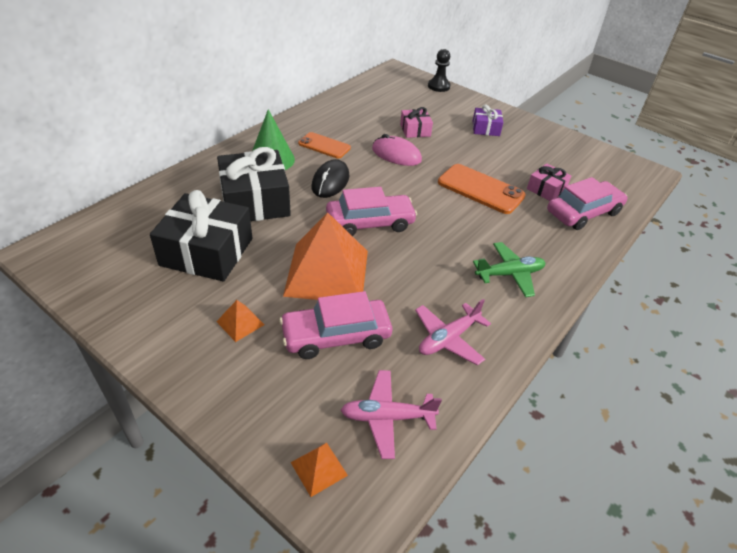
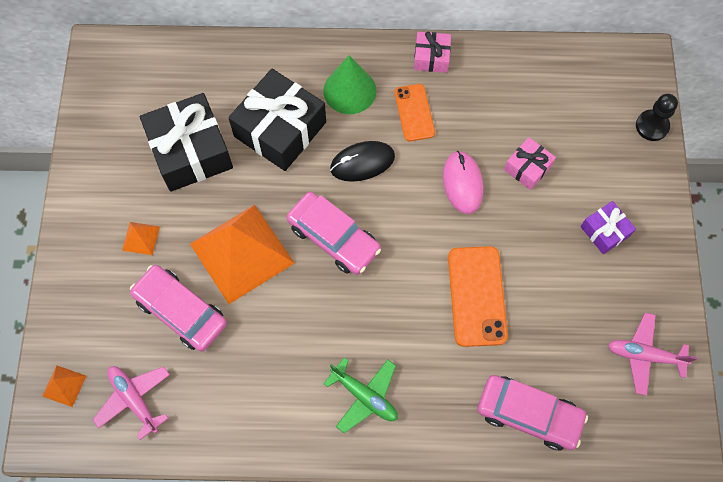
camera: 55 degrees right, 25 degrees up
(448, 338) = (243, 393): pink plane -> pink plane (644, 355)
(546, 189) = (538, 357): pink gift -> pink gift (431, 57)

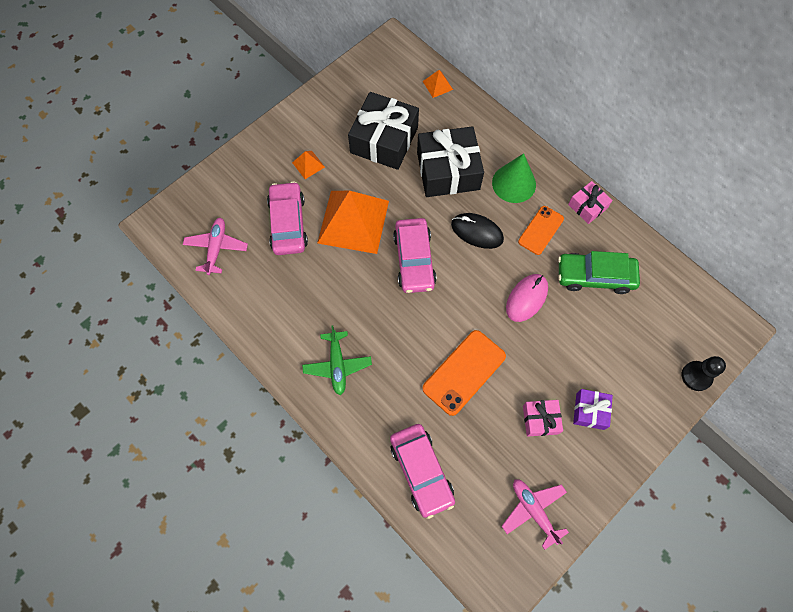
camera: 45 degrees right, 0 degrees up
(64, 385) = (190, 207): orange pyramid -> orange pyramid (437, 85)
(497, 113) = (595, 276): none -> green car
(527, 168) = (579, 326): pink gift -> pink gift (540, 419)

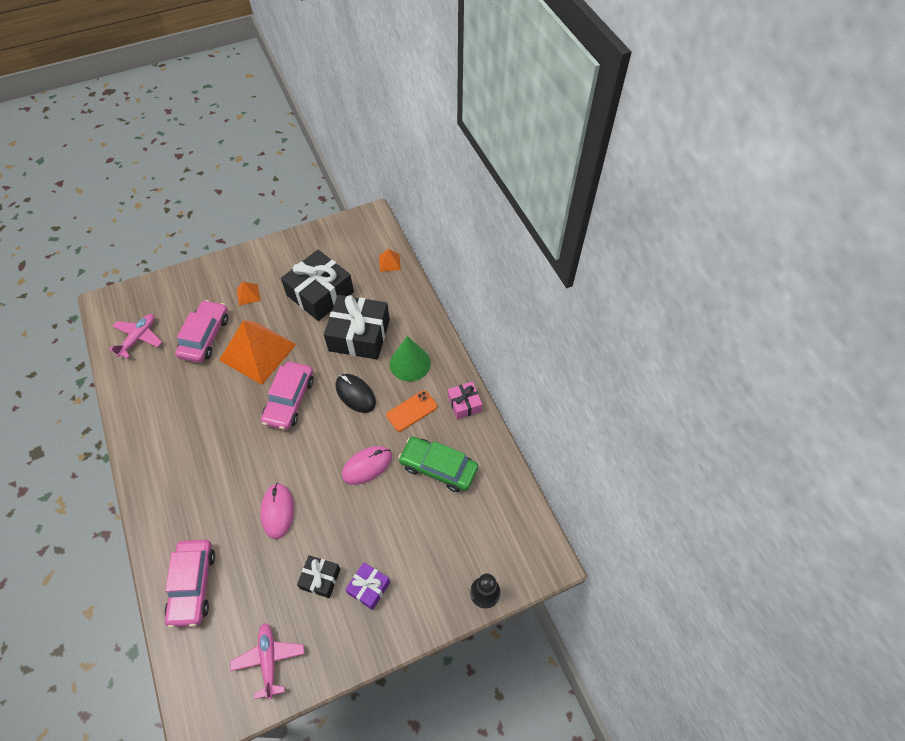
camera: 20 degrees right, 10 degrees down
(337, 365) = (176, 466): green plane -> none
(464, 372) = (277, 511): orange phone -> pink mouse
(540, 419) = (320, 578): pink gift -> black gift

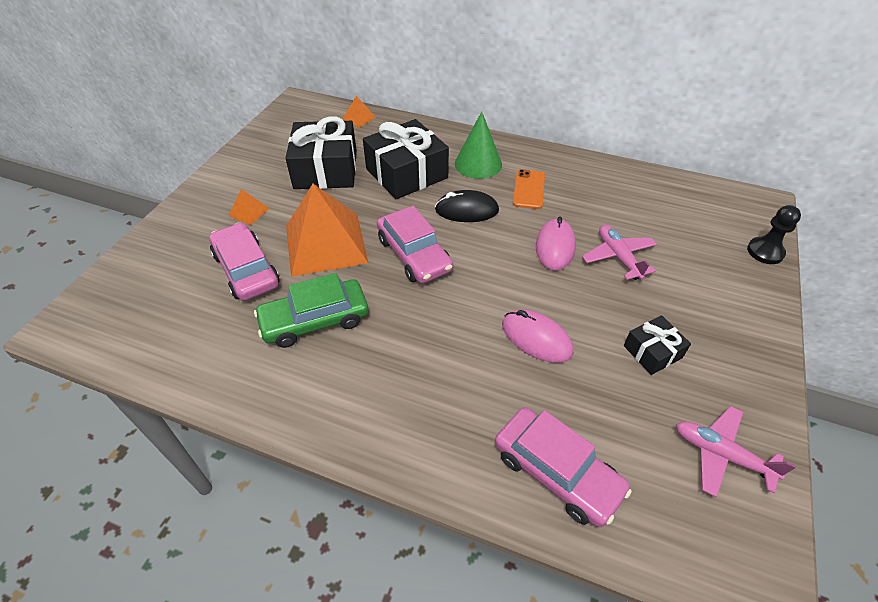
camera: 45 degrees left, 10 degrees down
(138, 338) = (158, 324): pink plane -> pink plane (618, 257)
(369, 588) = (695, 322): purple gift -> none
(438, 467) = (606, 207): green car -> green car (315, 320)
(464, 404) = (559, 159): pink gift -> none

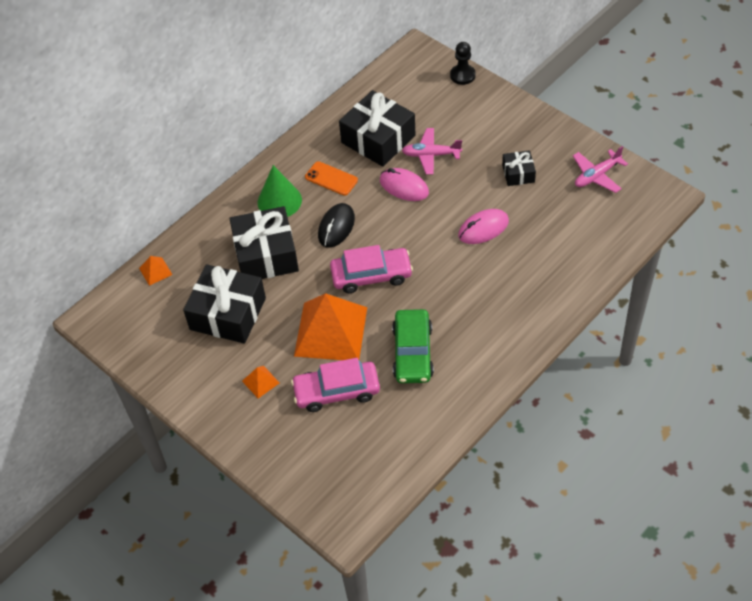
camera: 65 degrees left, 5 degrees up
(556, 472) = (580, 253): pink car -> none
(608, 208) = (378, 139): none -> black gift

